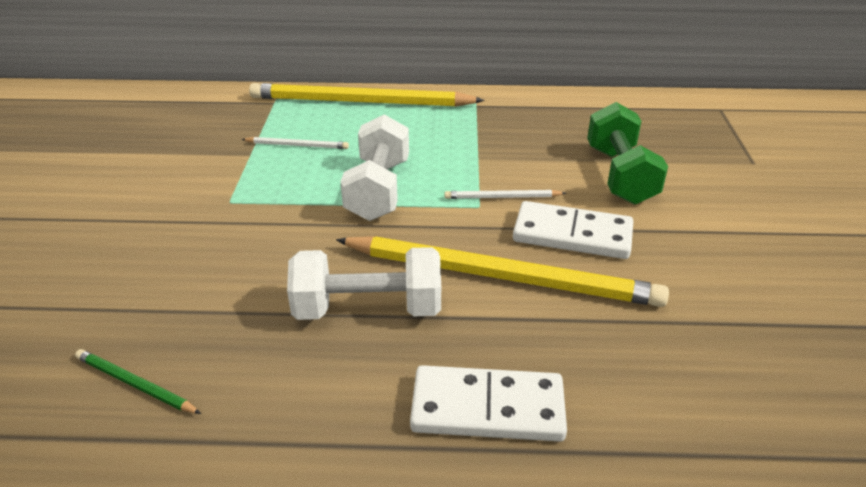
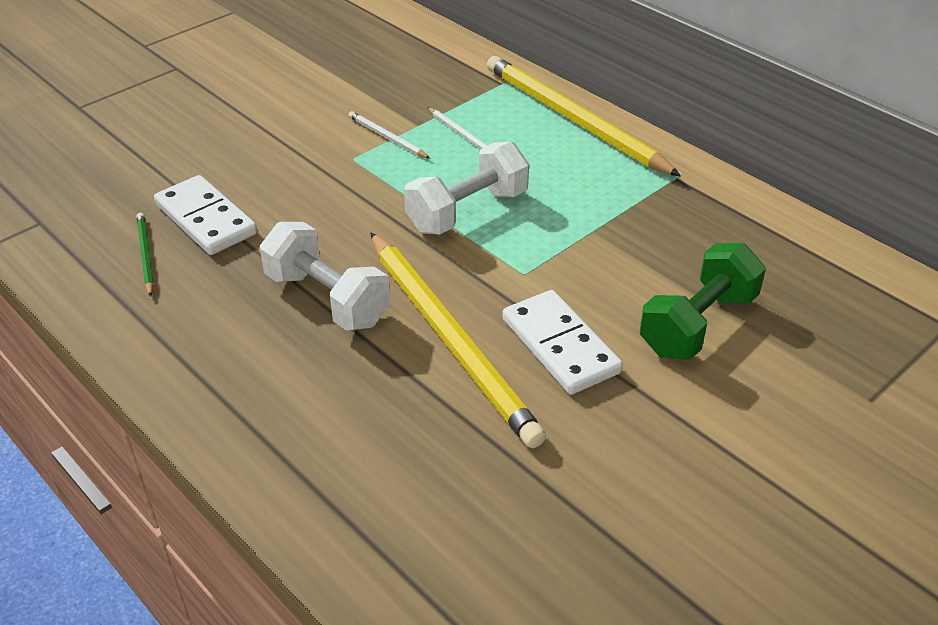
camera: 45 degrees right, 5 degrees up
(487, 408) = (300, 417): white domino -> white domino (205, 219)
(502, 197) = (555, 277): white pencil -> white pencil (387, 137)

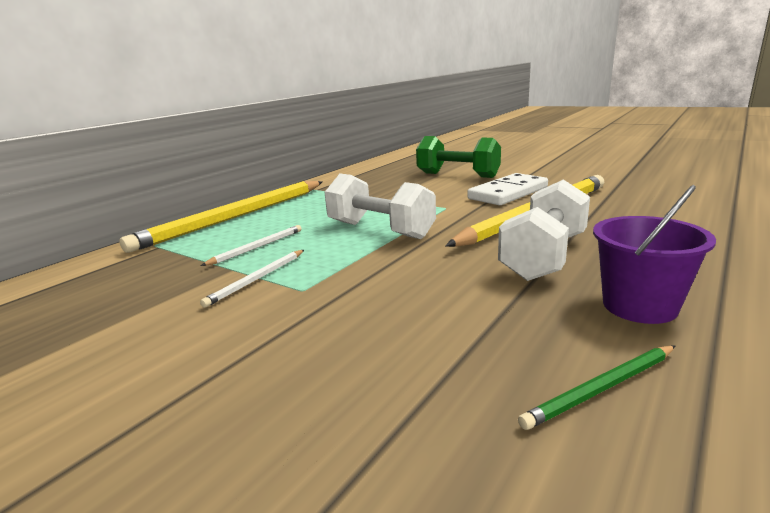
camera: 100 degrees left, 20 degrees down
(205, 219) = (477, 358): white domino -> none
(208, 313) = (639, 306): none -> purple bucket

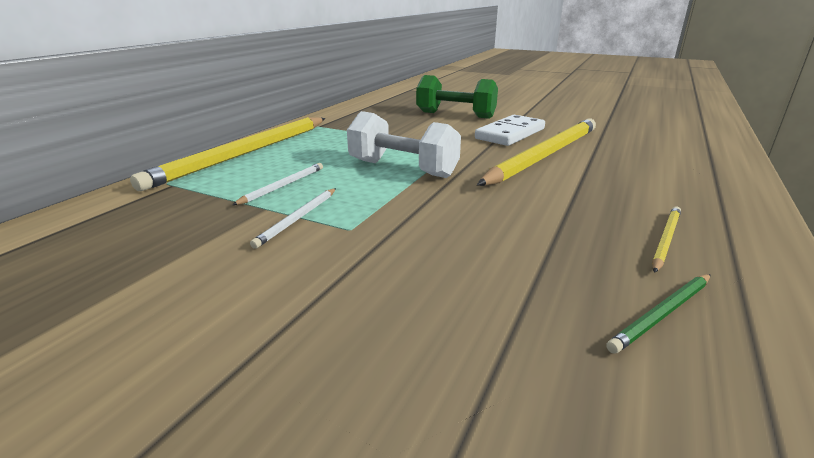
camera: 10 degrees left, 5 degrees up
(544, 256) = (567, 195): white dumbbell -> none
(639, 306) = (665, 240): purple bucket -> yellow pencil

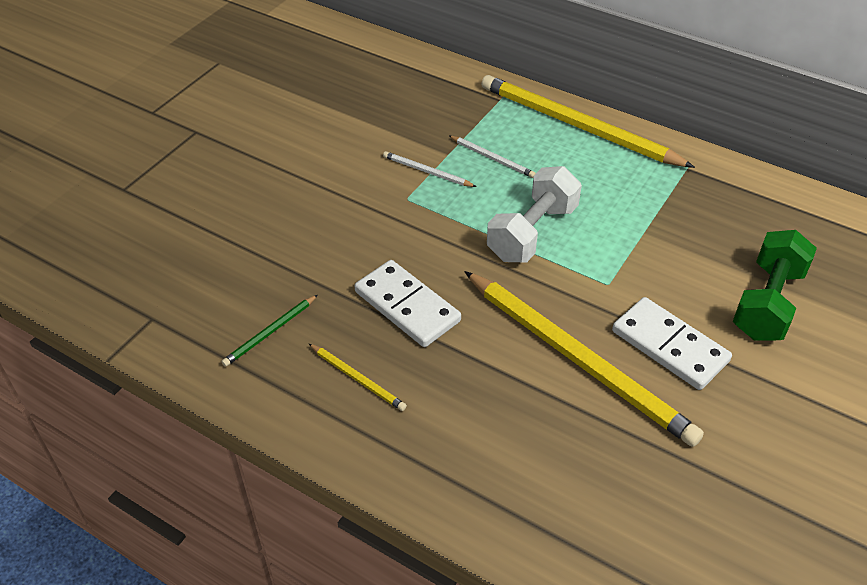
camera: 95 degrees right, 20 degrees up
(536, 219) = (407, 306): none -> white domino
(662, 314) = (270, 332): green pencil -> green pencil turned 105 degrees counterclockwise

